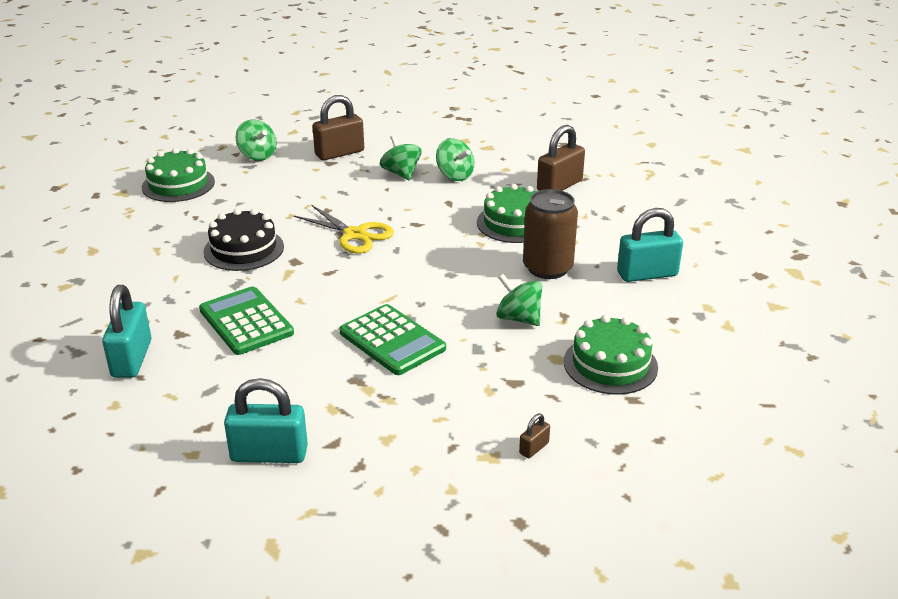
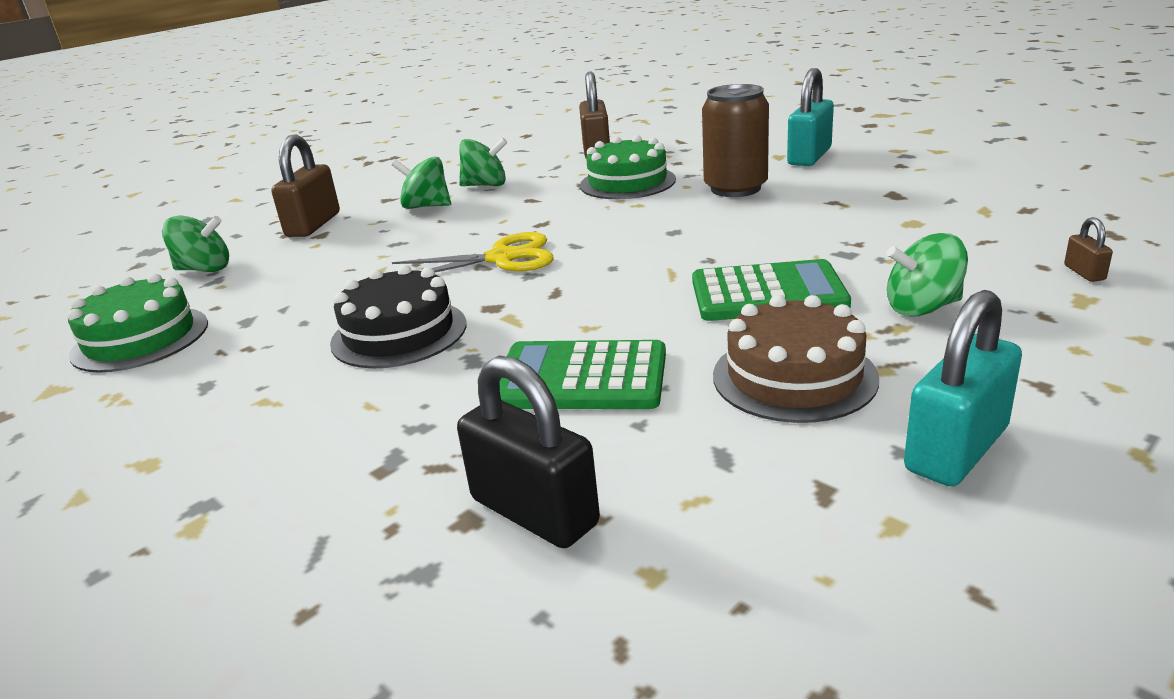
camera: 45 degrees left, 5 degrees down
(132, 359) = (534, 511): turquoise padlock -> black padlock
(301, 383) = (794, 376): none -> brown cake
(518, 318) = (812, 221): green spinning top -> green spinning top (922, 308)
(610, 364) = (952, 204): green cake -> none

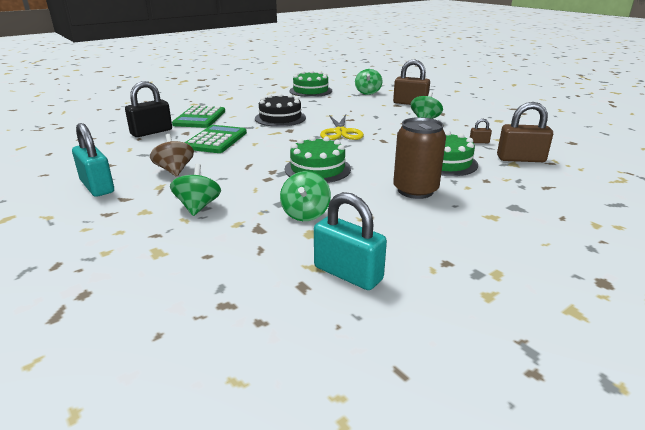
camera: 95 degrees right, 0 degrees up
(485, 185) = (456, 131): green spinning top -> green spinning top (305, 214)
(698, 249) = (317, 169): none -> green cake
(767, 293) = (250, 176): green calculator -> green calculator (199, 118)
(794, 376) = (174, 170): brown cake -> brown spinning top
(809, 157) = (485, 228): turquoise padlock -> turquoise padlock (348, 273)
(1084, 273) = (184, 265): brown padlock -> brown padlock (479, 142)

